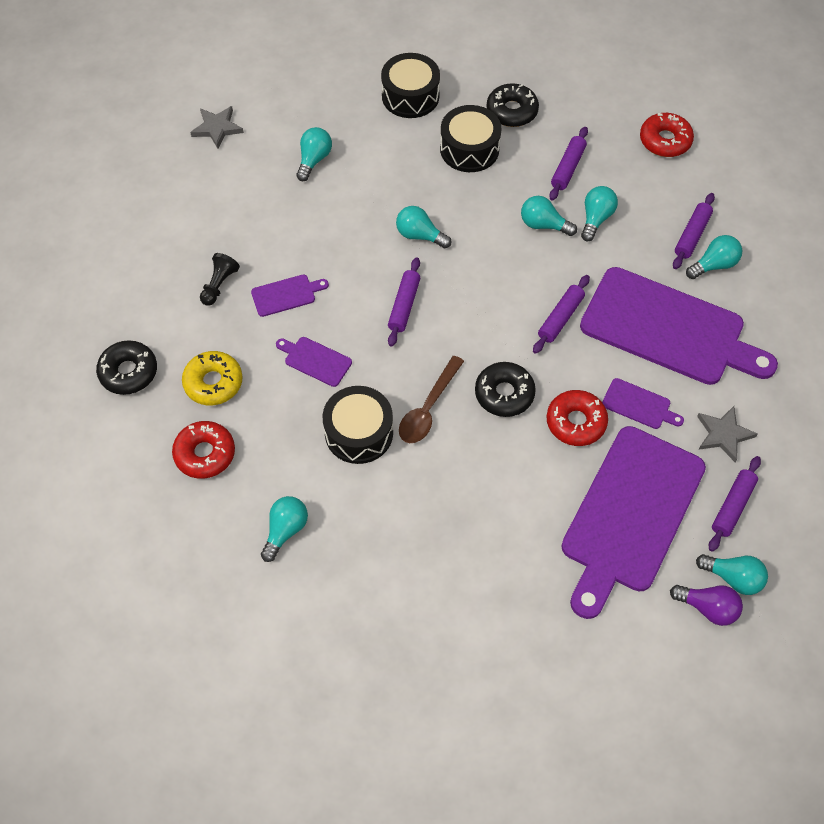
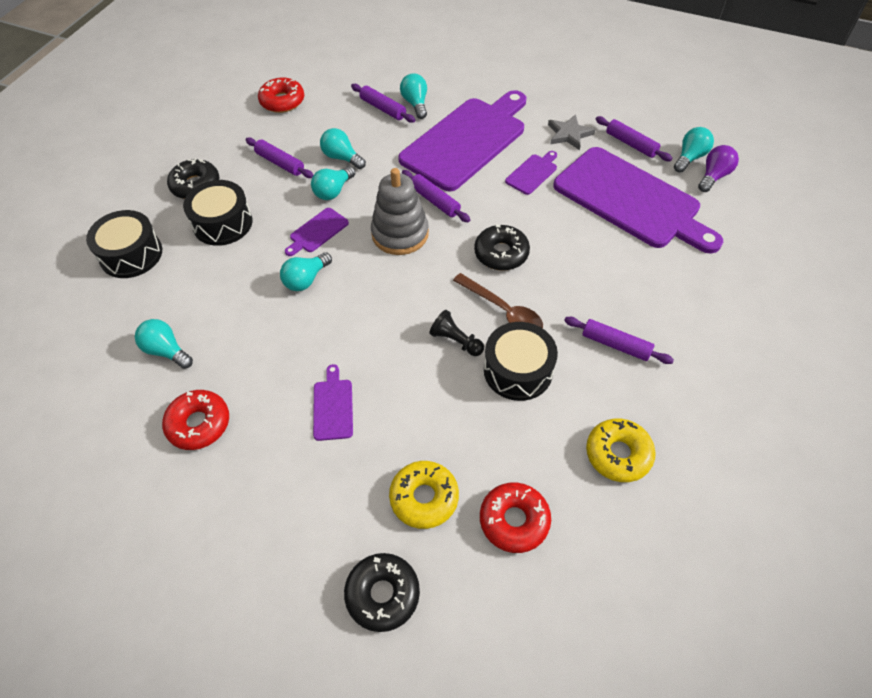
camera: 75 degrees left, 5 degrees down
(217, 128) = (65, 440): grey star -> none
(219, 285) = (294, 472): black pawn -> black pawn (456, 341)
(285, 530) = (618, 454): turquoise light bulb -> yellow donut
(315, 360) = (424, 393): purple cutting board -> purple cutting board (317, 232)
(404, 306) = (383, 307): purple rolling pin -> purple rolling pin (615, 345)
(502, 297) = (400, 234): none -> grey stacking toy
(576, 422) = (540, 213): red donut -> red donut (199, 424)

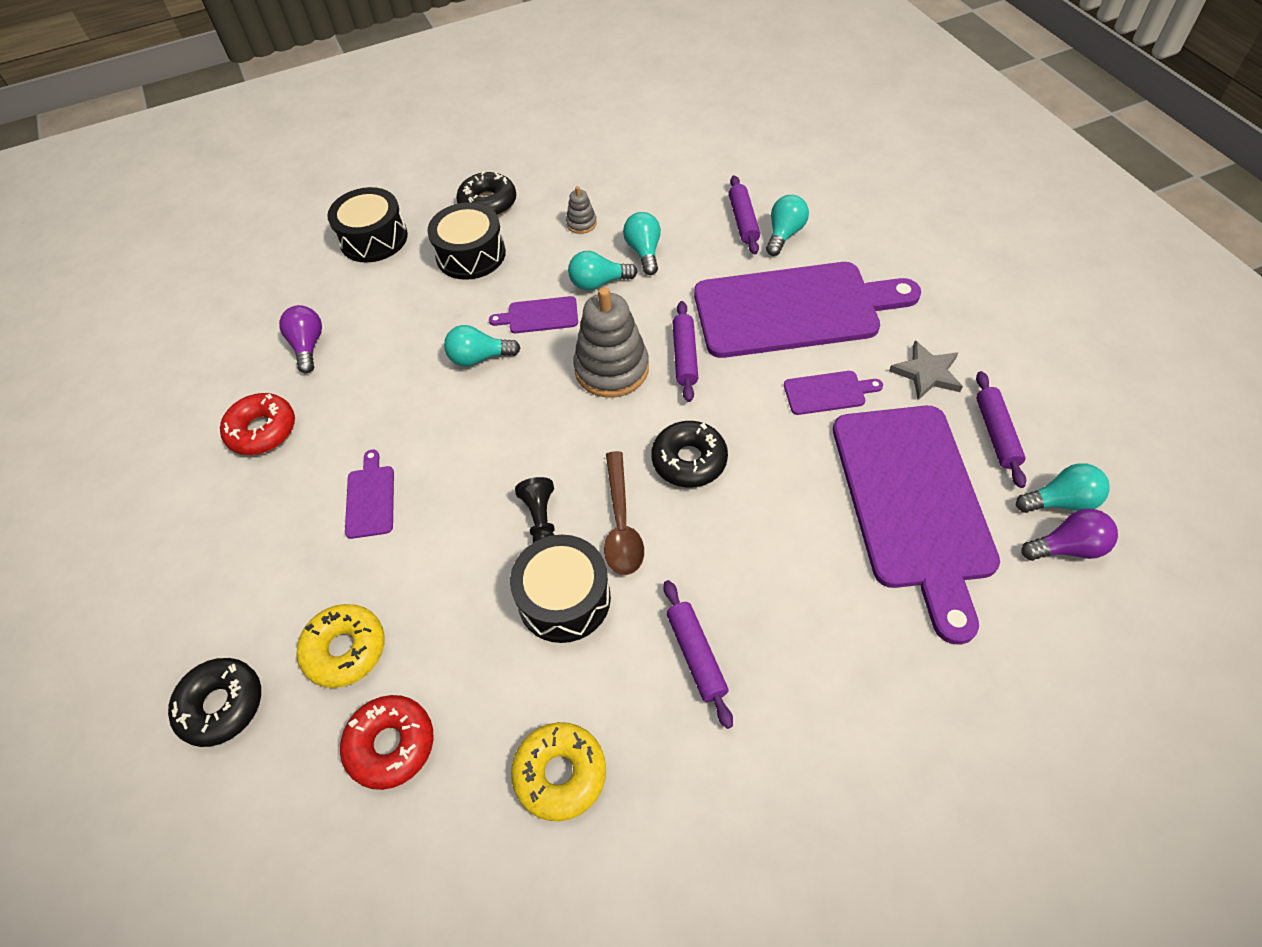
camera: 45 degrees right, 0 degrees up
(166, 351) = (308, 346): turquoise light bulb -> purple light bulb
(280, 163) = (581, 223): purple rolling pin -> grey stacking toy
(282, 101) = (652, 159): red donut -> none
(333, 406) = (370, 498): purple cutting board -> purple cutting board turned 45 degrees counterclockwise

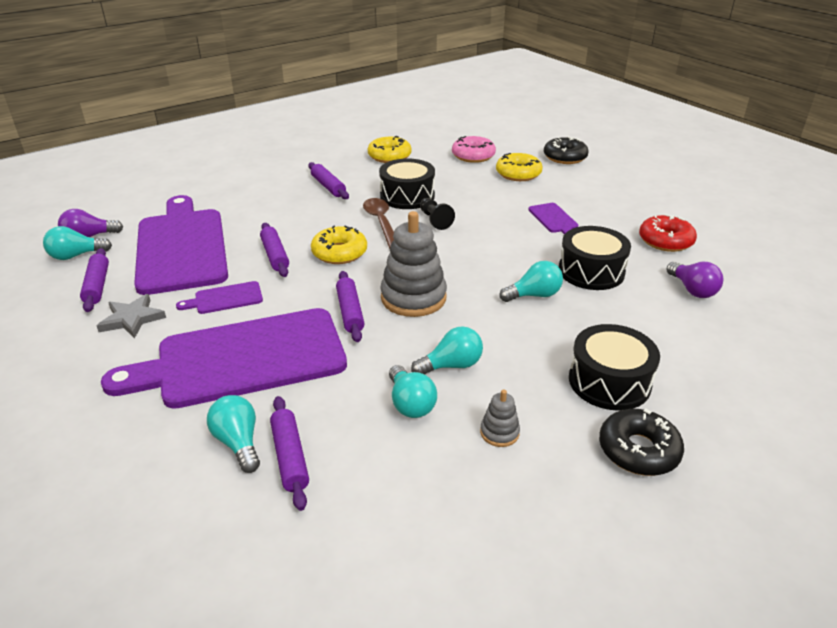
camera: 165 degrees right, 20 degrees down
(373, 238) = (738, 389): black drum -> black drum (591, 271)
(391, 745) = (473, 156): red donut -> pink donut
(539, 316) = (498, 331): purple cutting board -> none
(689, 460) = (339, 253): black donut -> yellow donut
(776, 466) = (275, 255): none -> purple rolling pin
(784, 234) = (238, 442): turquoise light bulb -> turquoise light bulb turned 135 degrees clockwise

